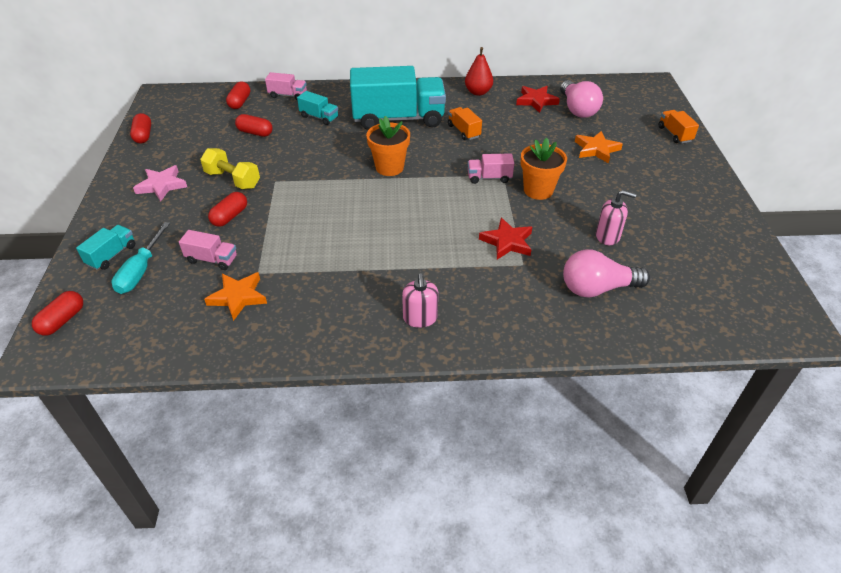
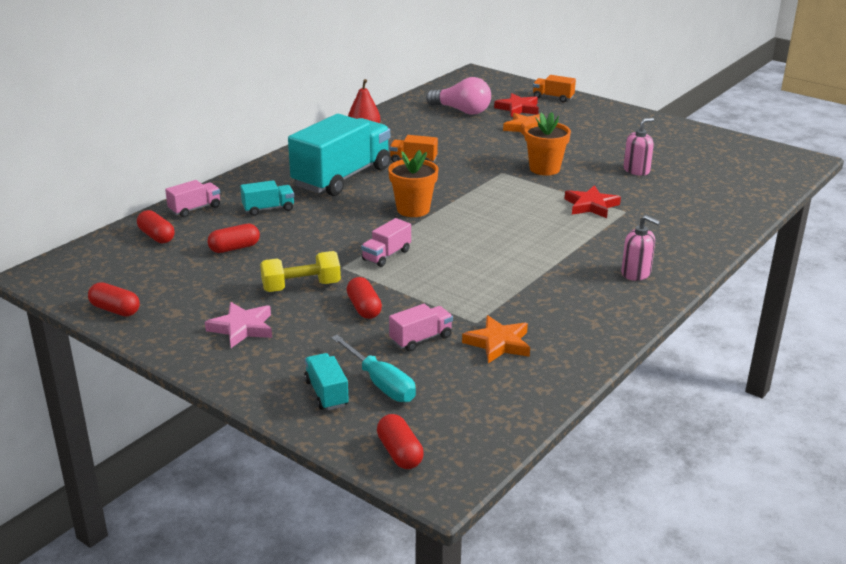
camera: 50 degrees left, 15 degrees down
(489, 178) = (497, 178): pink truck -> pink truck (386, 255)
(536, 101) = (421, 118): red star -> red star (518, 108)
(597, 288) = (688, 198): pink light bulb -> none

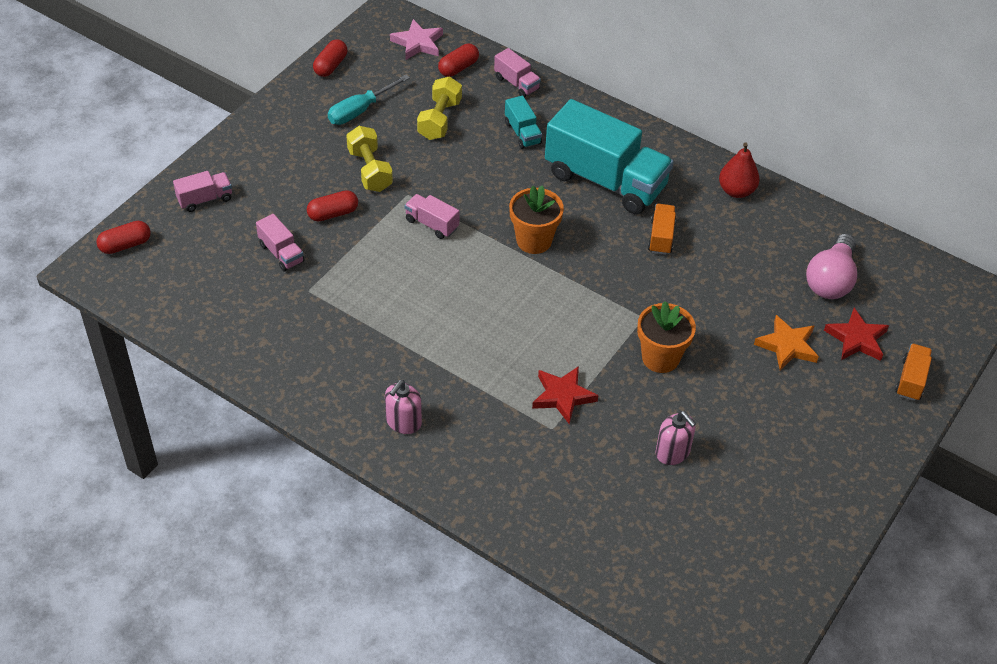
camera: 85 degrees right, 20 degrees up
(234, 248) = (439, 120): red capsule -> yellow dumbbell
(242, 328) = (301, 141): pink star -> pink star (418, 43)
(326, 393) = (205, 199): turquoise truck -> pink truck
(380, 383) = (216, 230): turquoise screwdriver -> turquoise screwdriver (360, 110)
(498, 343) = (272, 305): orange star -> none

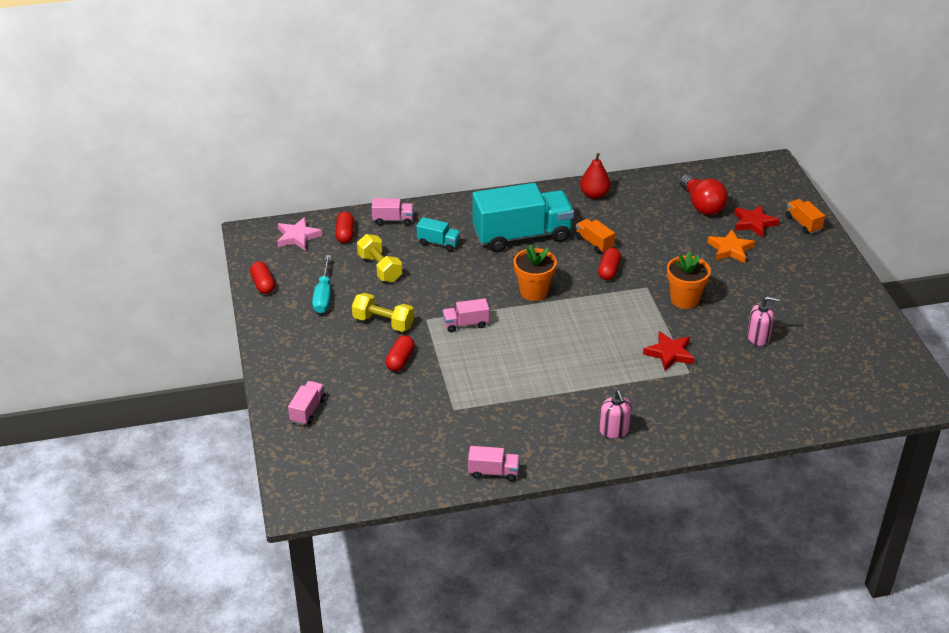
camera: 45 degrees left, 10 degrees down
(125, 245) = (299, 472): red capsule -> red capsule (609, 271)
(281, 253) = (405, 403): pink truck -> pink truck (493, 472)
(830, 280) = (702, 205): pink light bulb -> red light bulb

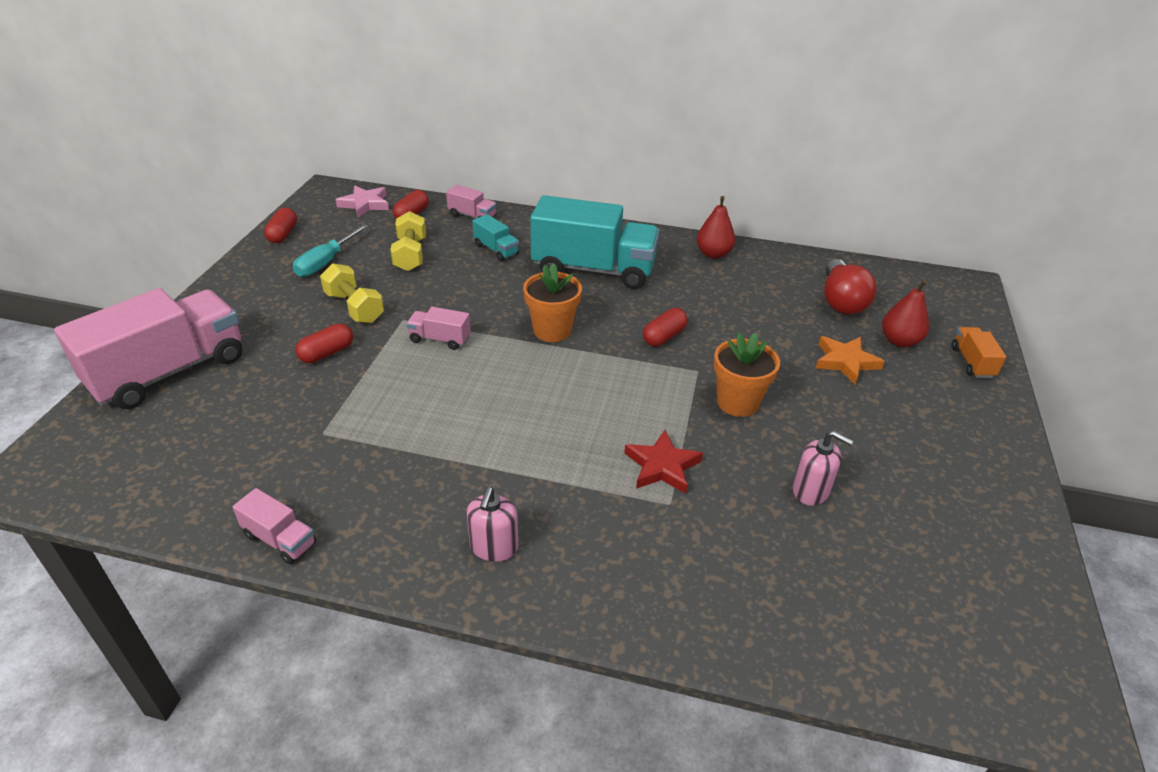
camera: 25 degrees right, 0 degrees up
(307, 410) = (169, 372): pink truck -> pink truck, size x2.31
(594, 243) = (671, 301): orange truck -> none
(754, 223) = (899, 341): red star -> red pear

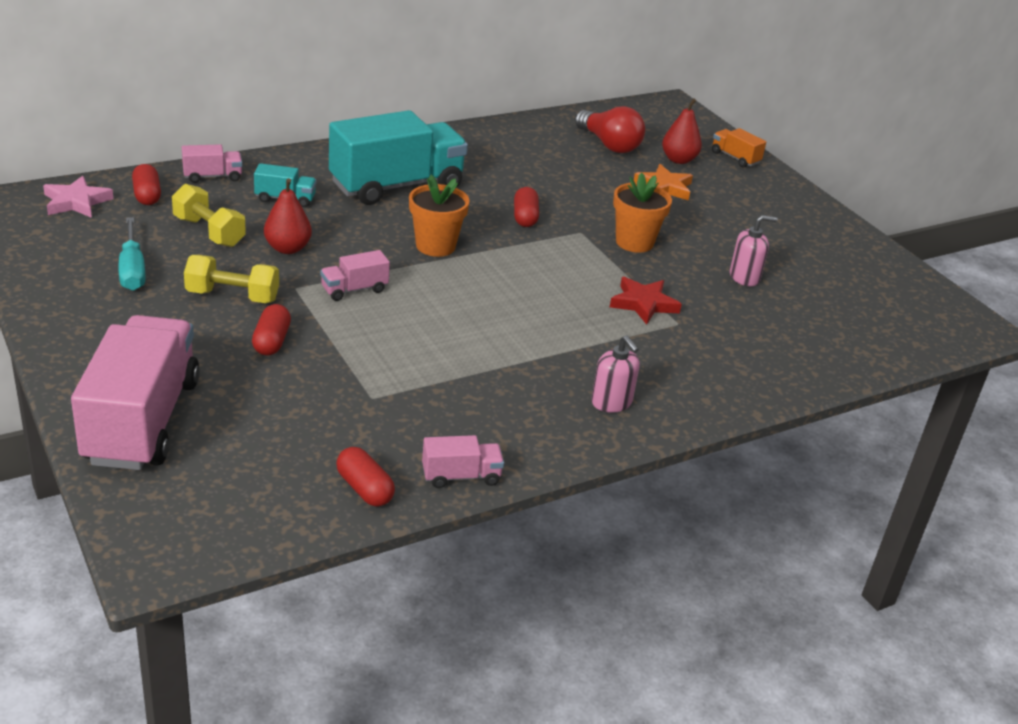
camera: 45 degrees left, 5 degrees down
(283, 234) = (34, 261): red capsule -> red capsule (364, 489)
(713, 254) = (473, 139): red pear -> red pear (287, 248)

